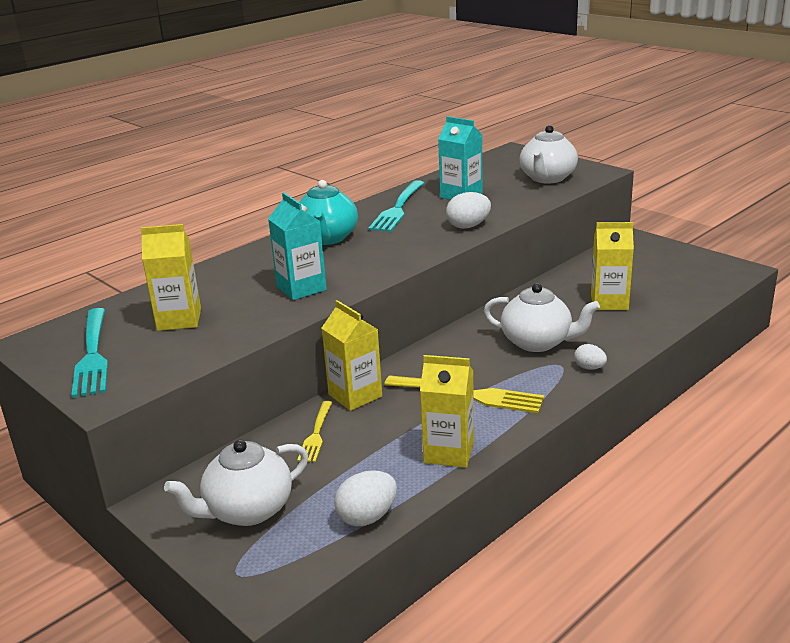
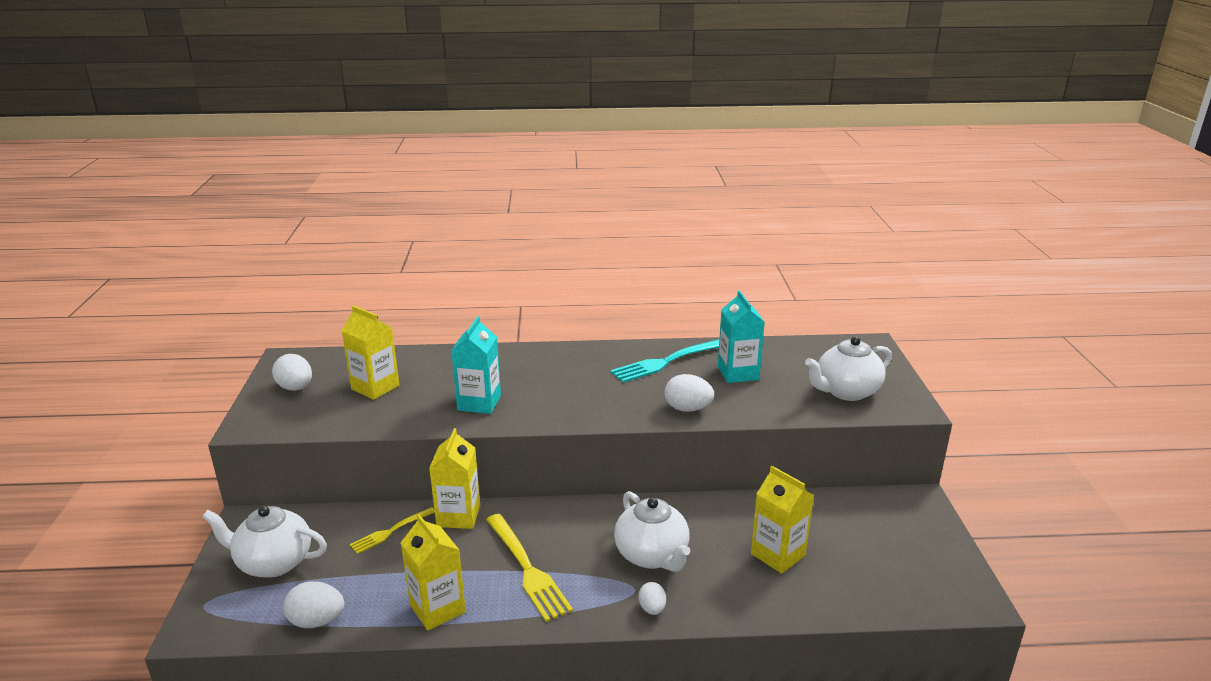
camera: 40 degrees right, 0 degrees up
(92, 354) = (295, 388): turquoise fork -> white egg
(327, 238) = (570, 365): turquoise teapot -> none

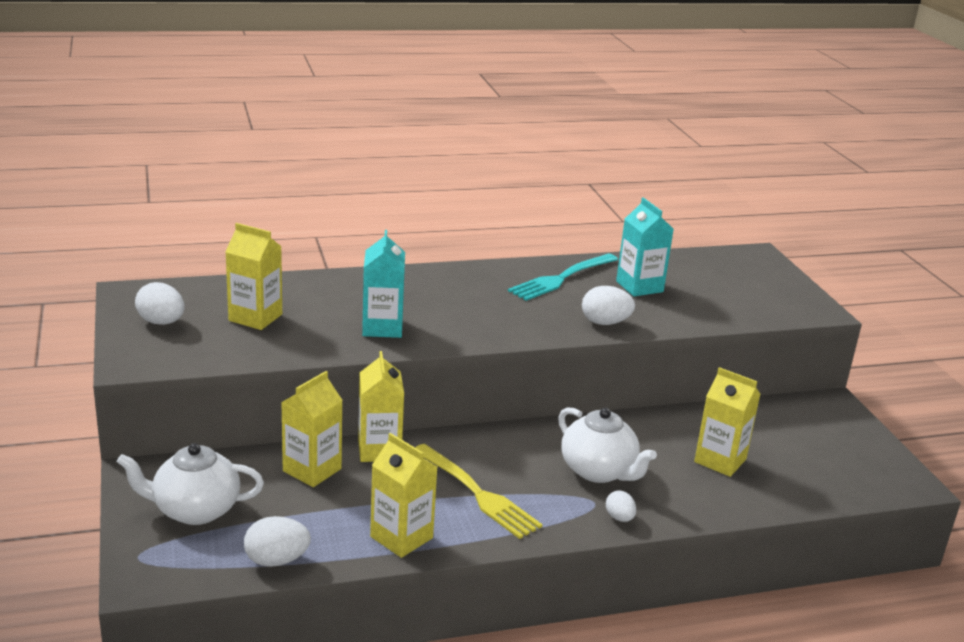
camera: 15 degrees left, 0 degrees up
(391, 531) = (312, 470): yellow fork -> yellow carton
(846, 391) = (752, 299): white teapot -> none

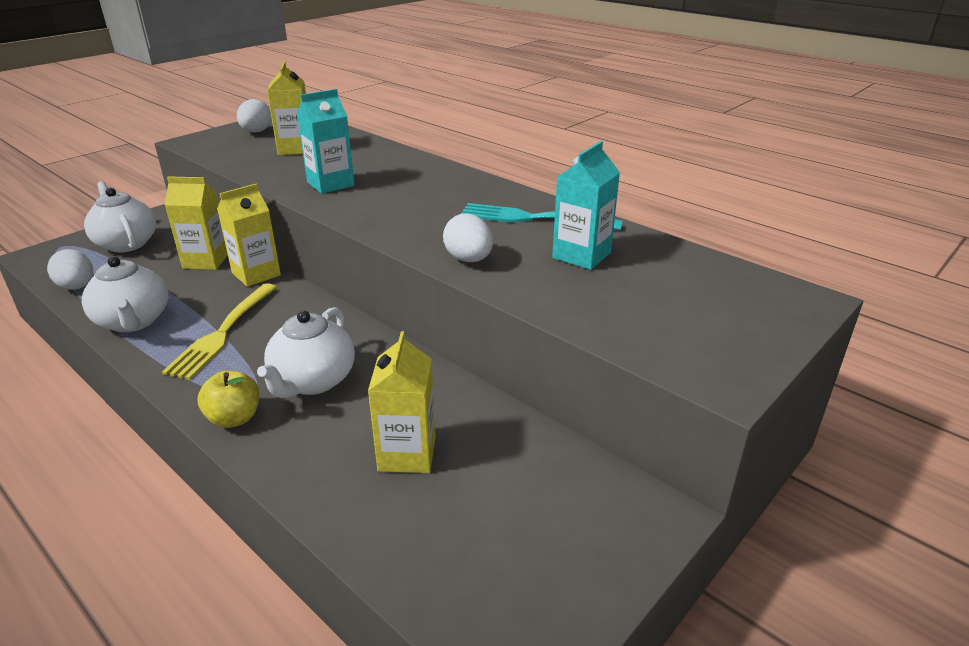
camera: 60 degrees right, 5 degrees up
(401, 537) = (133, 321): yellow carton -> white teapot
(619, 518) = (234, 418): white egg -> yellow apple

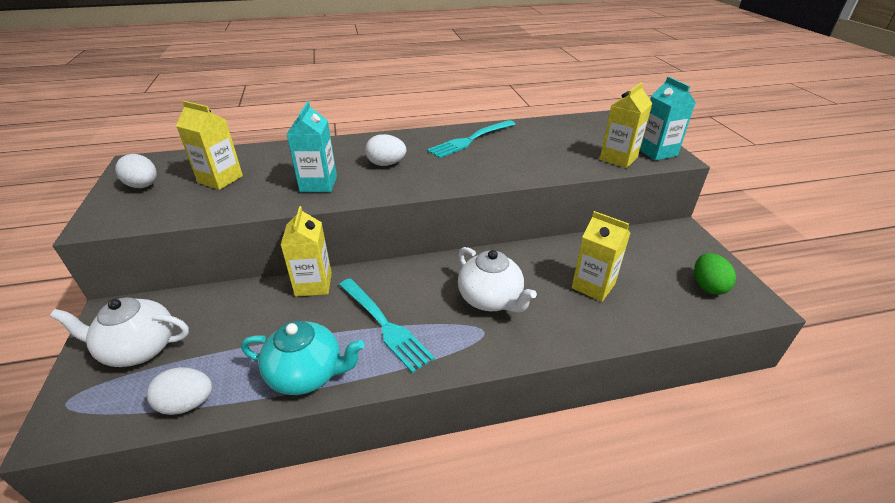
camera: 55 degrees left, 5 degrees up
(133, 321) = (307, 374): white teapot -> turquoise teapot
(206, 261) = (252, 305): yellow carton -> yellow carton (618, 158)
(223, 332) = (384, 325): yellow fork -> turquoise fork
(234, 418) = (504, 347): yellow apple -> none
(469, 259) = (500, 173): white egg -> white egg (386, 164)
(516, 581) = (707, 286): none -> green egg
(581, 255) = (530, 144): turquoise carton -> turquoise carton (657, 152)

